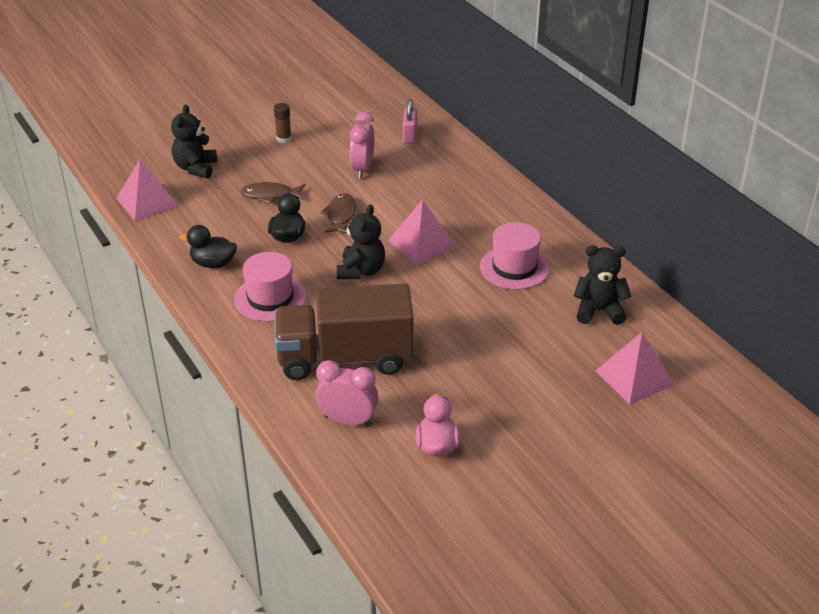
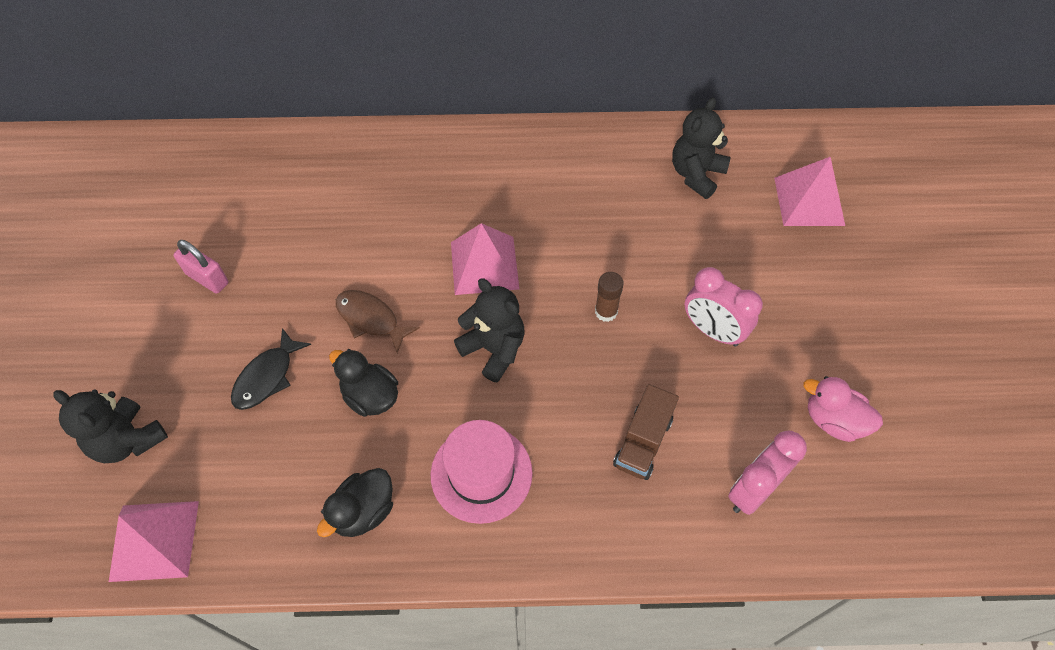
camera: 60 degrees left, 20 degrees up
(270, 195) = (267, 377): brown fish -> black fish
(284, 139) = (155, 305): brown glue stick -> brown glue stick (606, 312)
(345, 358) = (643, 442): brown truck -> brown truck, size x0.48
(362, 169) = (295, 252): pink clock -> pink clock (712, 331)
(409, 136) = (269, 175): pink padlock -> pink padlock (207, 278)
(514, 267) = (584, 205): pink hat -> none

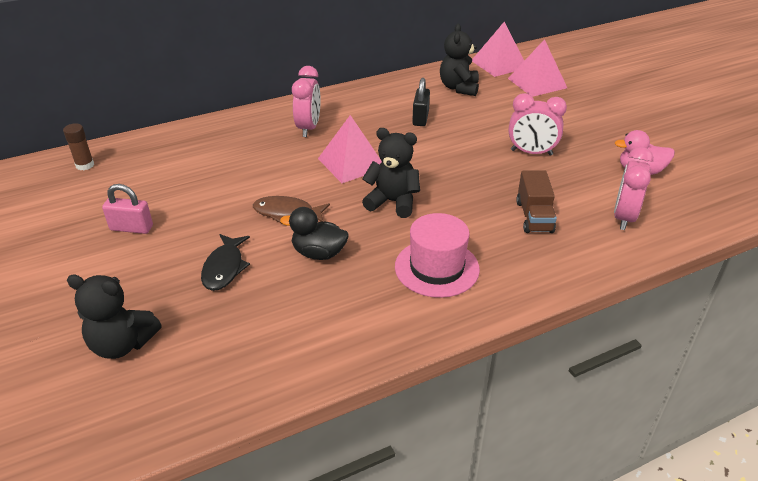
camera: 25 degrees left, 20 degrees down
(155, 540) = (192, 399): pink pyramid -> pink pyramid (499, 64)
(363, 512) = (363, 318): black duck -> none
(469, 185) = (308, 128): none -> pink clock
(606, 312) = (455, 162): brown glue stick -> brown glue stick (85, 165)
(612, 215) = (420, 118): none -> black padlock

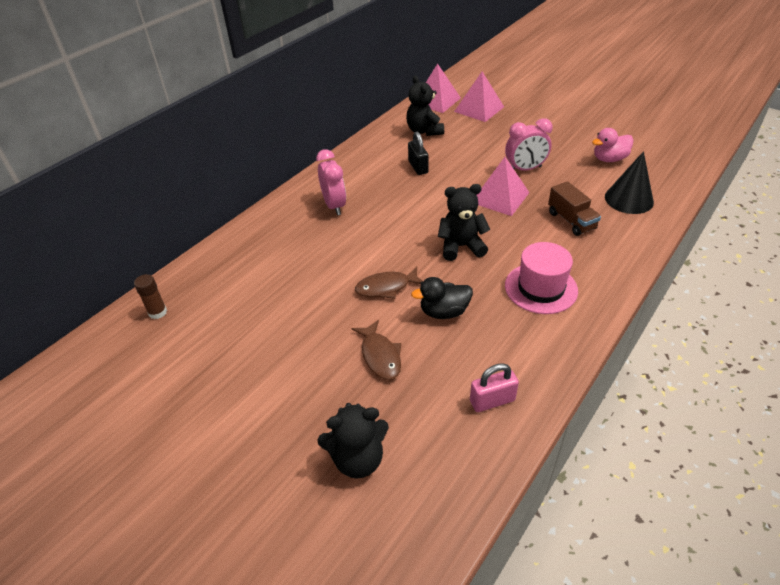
camera: 25 degrees left, 5 degrees up
(131, 228) = (263, 354): pink padlock -> pink padlock (492, 401)
(224, 268) = (380, 356): black fish -> brown fish
(351, 163) = (399, 225): pink pyramid -> pink pyramid (500, 197)
(623, 217) = (629, 199): pink clock -> black cone

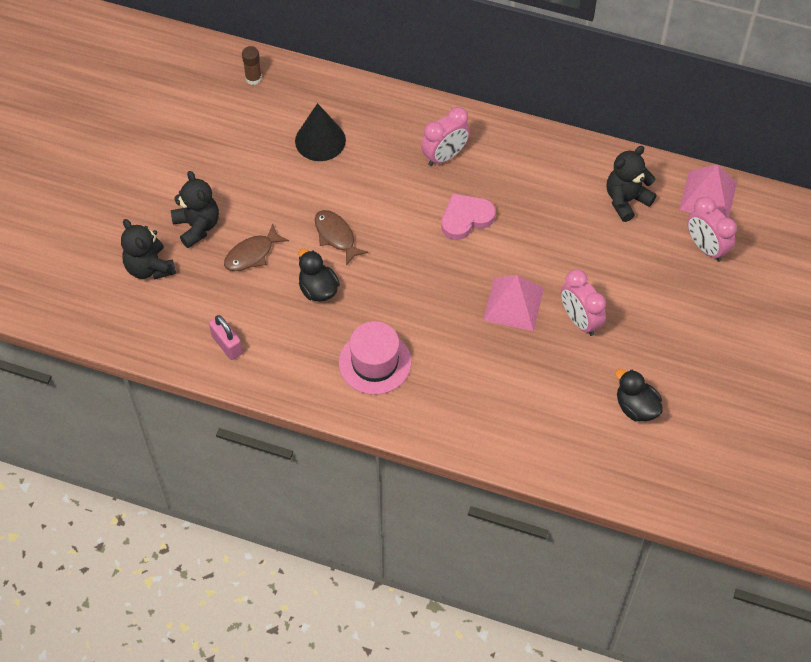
camera: 70 degrees right, 15 degrees up
(404, 206) = (466, 218): none -> pink heart
(418, 167) = (544, 213): black padlock -> none
(461, 246) = (415, 284): black teddy bear -> black teddy bear (197, 226)
(479, 109) = (705, 247): pink pyramid -> pink clock
(571, 220) = (493, 378): brown truck -> none
(609, 159) = (636, 407): pink duck -> black duck
(629, 199) = (555, 432): black cone -> black cone (320, 140)

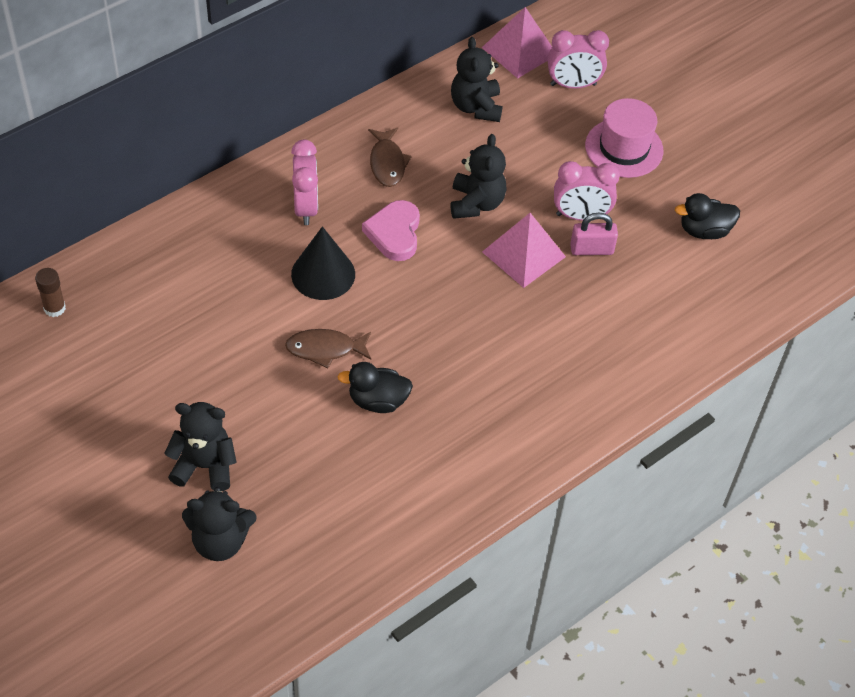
camera: 60 degrees left, 5 degrees down
(227, 345) = (382, 521): pink padlock -> pink padlock (591, 249)
(252, 254) = (284, 435): brown fish -> brown fish (387, 163)
(320, 140) = (192, 296): black cone -> black cone (323, 274)
(375, 362) = (505, 402): pink hat -> pink hat (624, 148)
(535, 250) = (476, 203): none -> black teddy bear

